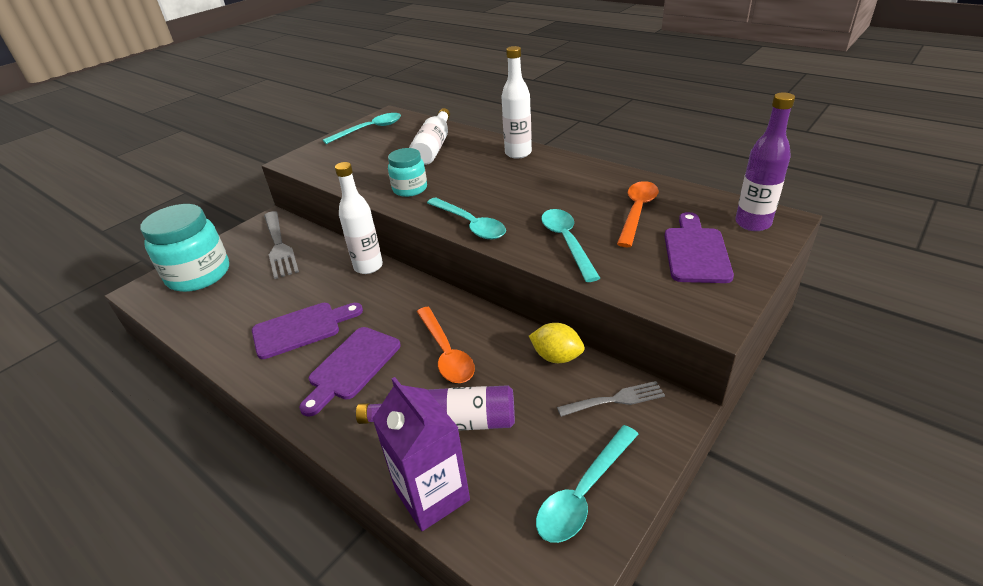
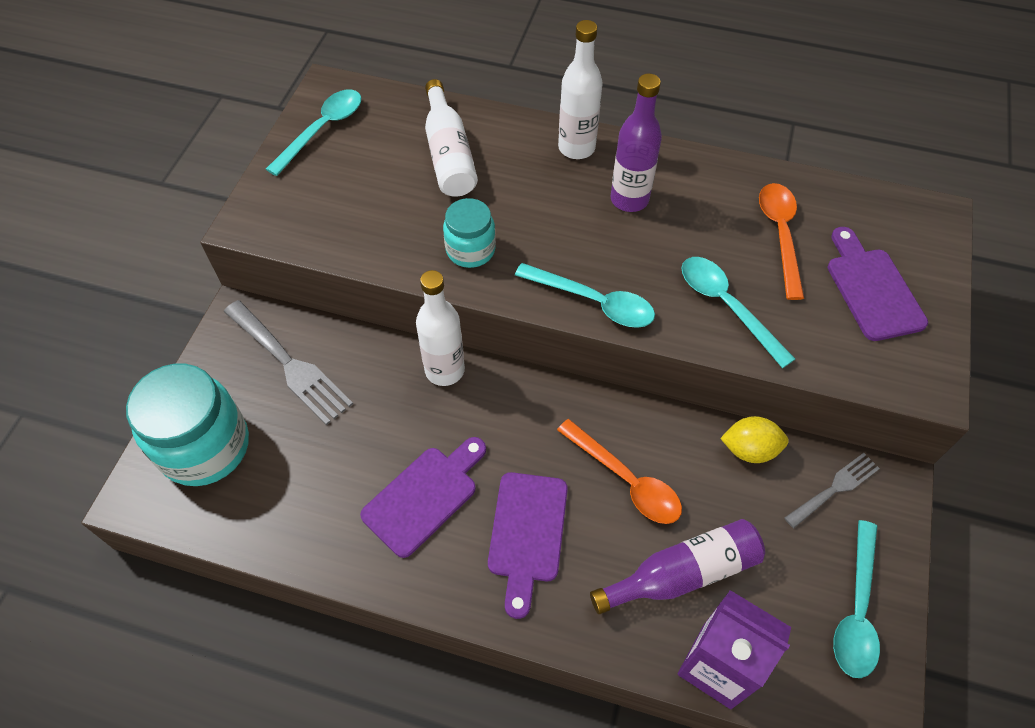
camera: 25 degrees left, 20 degrees up
(752, 223) = (910, 228): purple bottle -> purple bottle (629, 199)

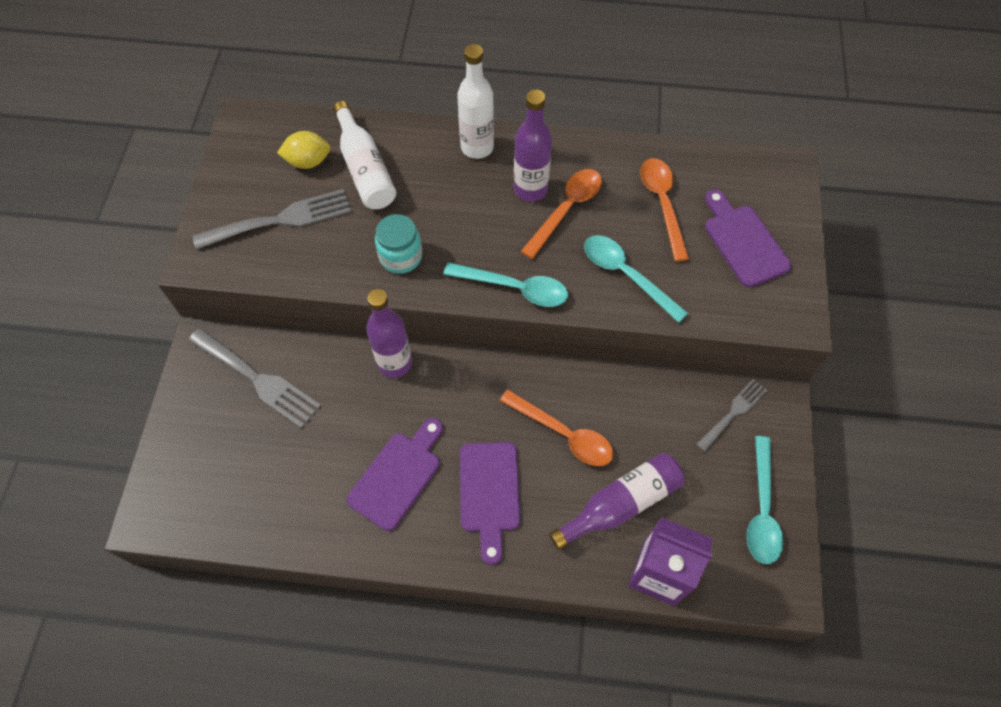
camera: 10 degrees left, 5 degrees up
(205, 447) = (199, 464): turquoise jar -> none
(322, 130) = (246, 161): turquoise spoon -> none
(346, 194) = (281, 220): none -> grey fork
(444, 370) = (395, 363): white bottle -> purple bottle
(667, 226) = (566, 209): none -> orange spoon
(749, 449) = (661, 391): yellow lemon -> yellow lemon (308, 161)

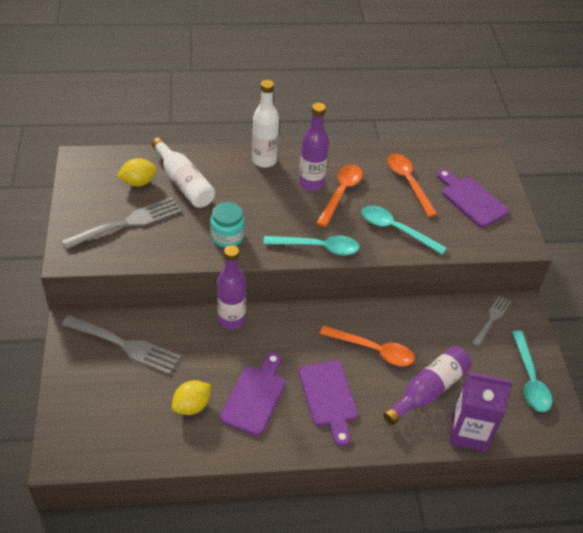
camera: 15 degrees left, 15 degrees down
(318, 476) = (192, 406): none -> yellow lemon

